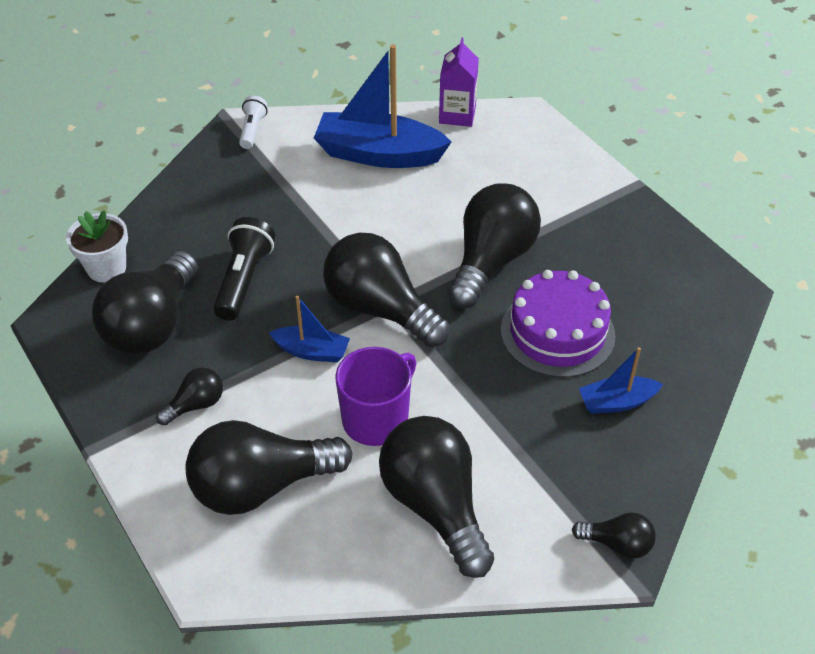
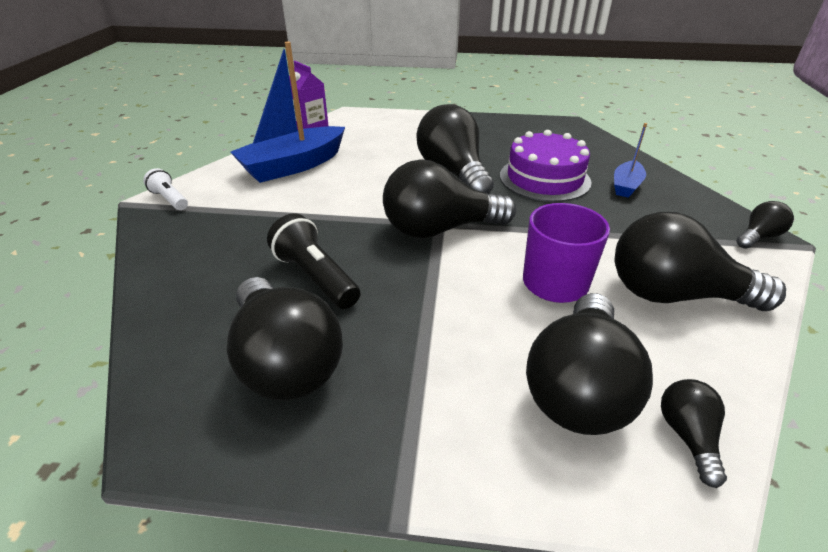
camera: 50 degrees left, 10 degrees down
(106, 268) = (163, 356): white flower pot -> none
(196, 405) = (428, 382): black light bulb -> black light bulb (687, 436)
(312, 351) = (443, 280): blue boat -> none

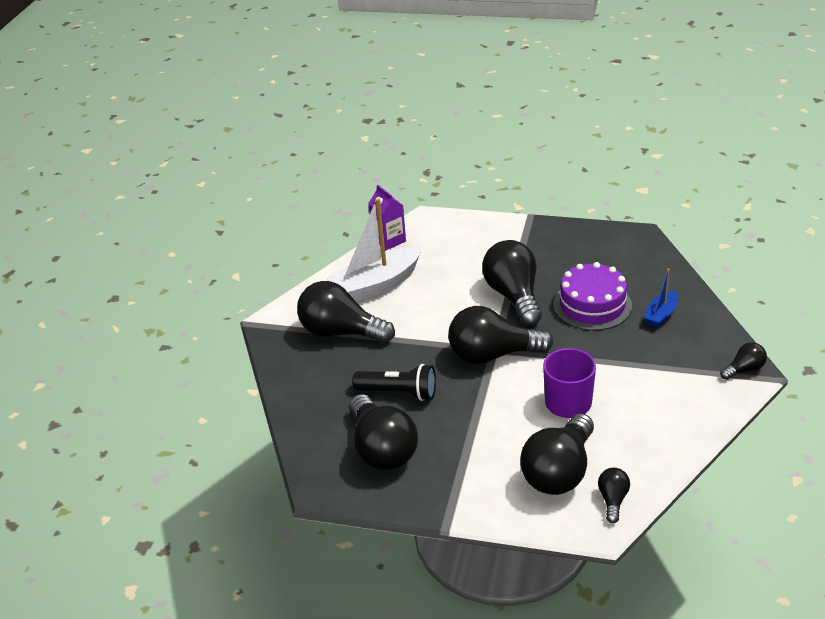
camera: 10 degrees right, 0 degrees up
(170, 199) = (280, 320): white flashlight -> none
(293, 166) = (376, 285): blue boat -> white boat
(316, 277) = (398, 393): black flashlight -> black flashlight turned 135 degrees clockwise
(674, 295) = (650, 415): black light bulb -> black light bulb (341, 332)

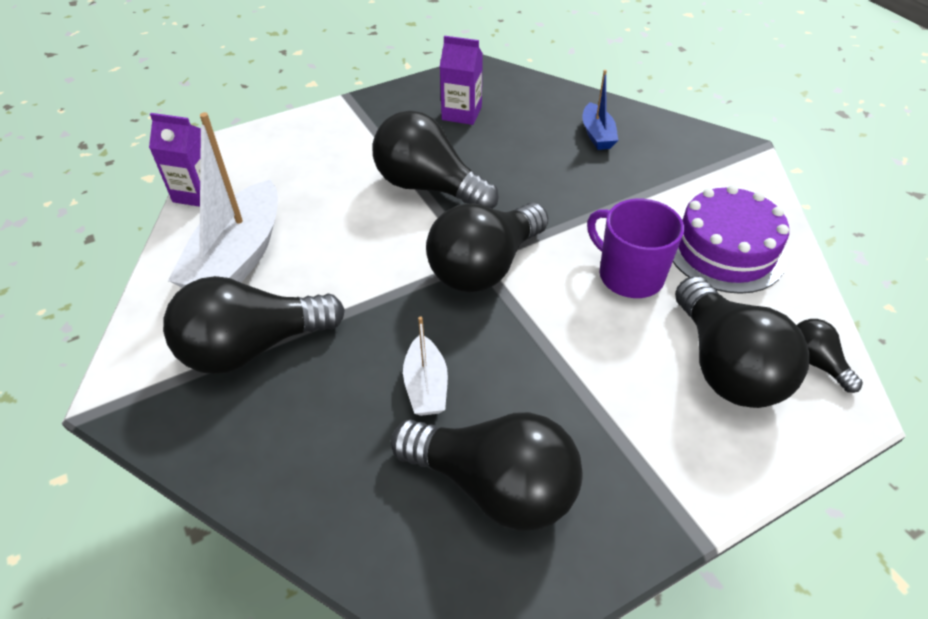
camera: 45 degrees left, 10 degrees up
(398, 393) = (426, 386): black flashlight -> white boat
(588, 260) = (461, 113): none -> purple carton
(592, 305) = (522, 156): purple cake -> purple cake (725, 250)
(744, 369) = (732, 150): black light bulb -> none

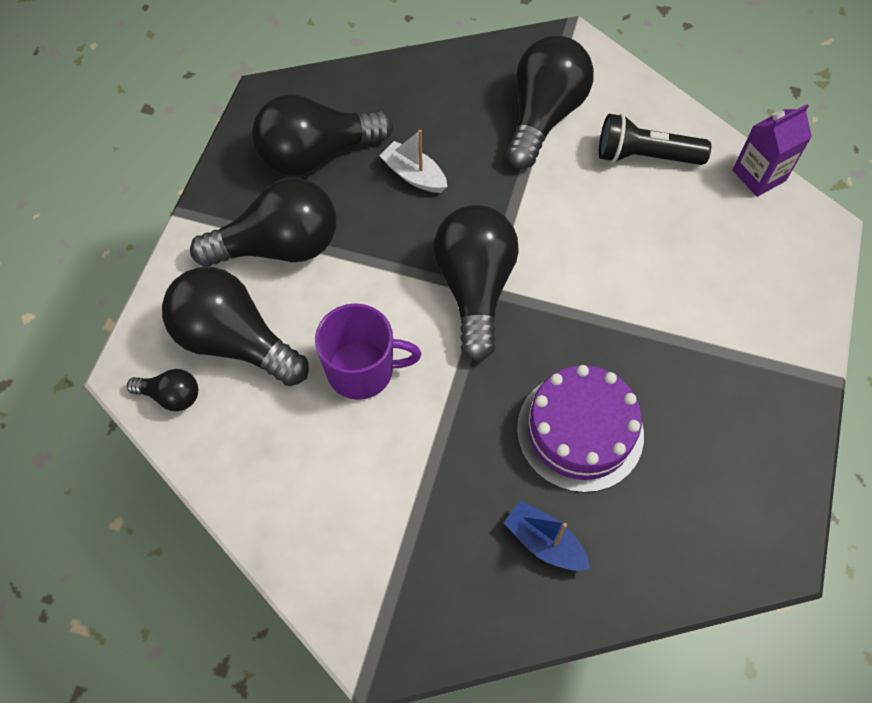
camera: 135 degrees right, 15 degrees up
(238, 258) = (645, 156): white boat -> black flashlight
(429, 187) = (609, 330): black light bulb -> black light bulb (279, 246)
(461, 113) = (702, 454): purple carton -> none
(725, 250) = (305, 466): purple cake -> purple cake (580, 431)

